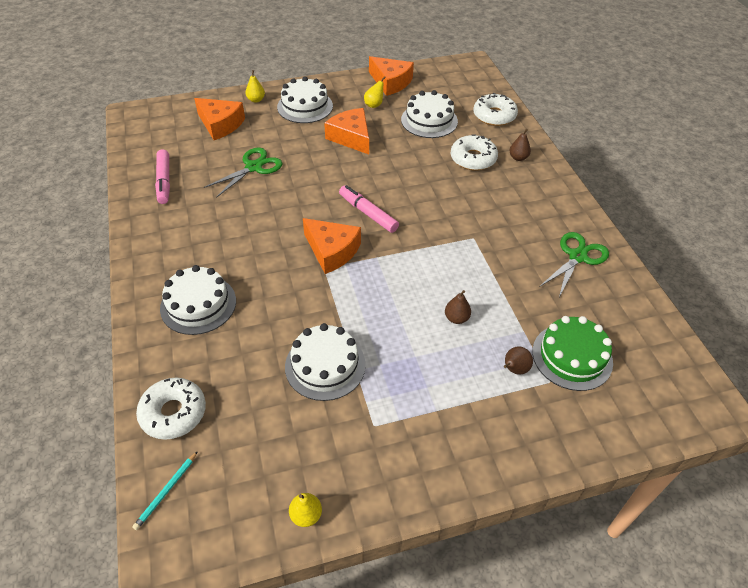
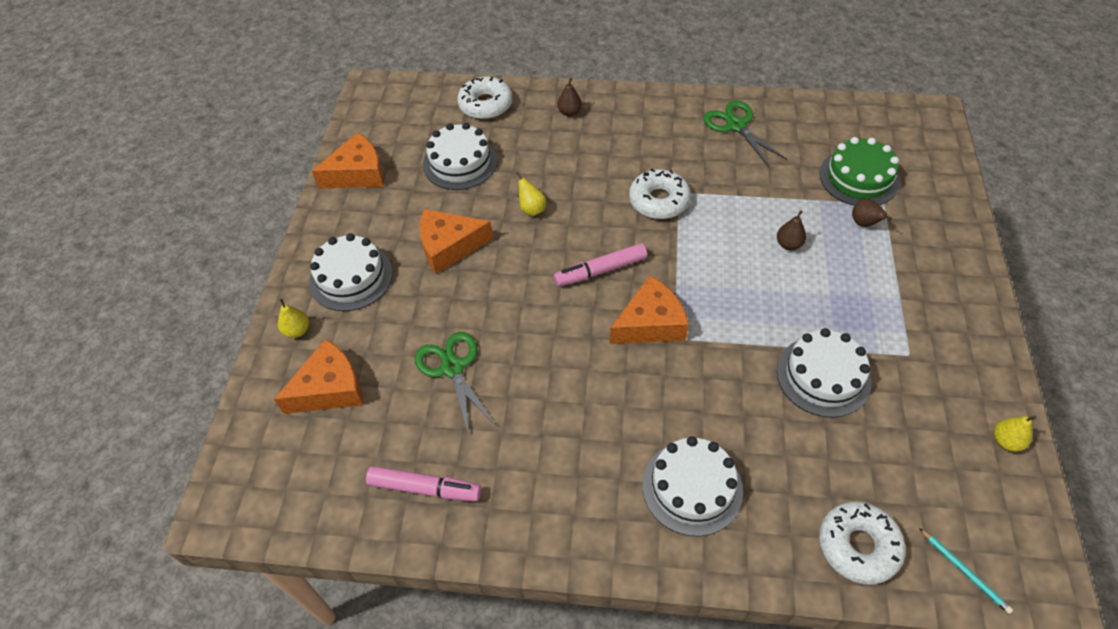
camera: 65 degrees left, 5 degrees up
(374, 105) = (395, 204): yellow pear -> yellow pear (532, 209)
(473, 159) = (551, 148): white donut -> white donut (659, 201)

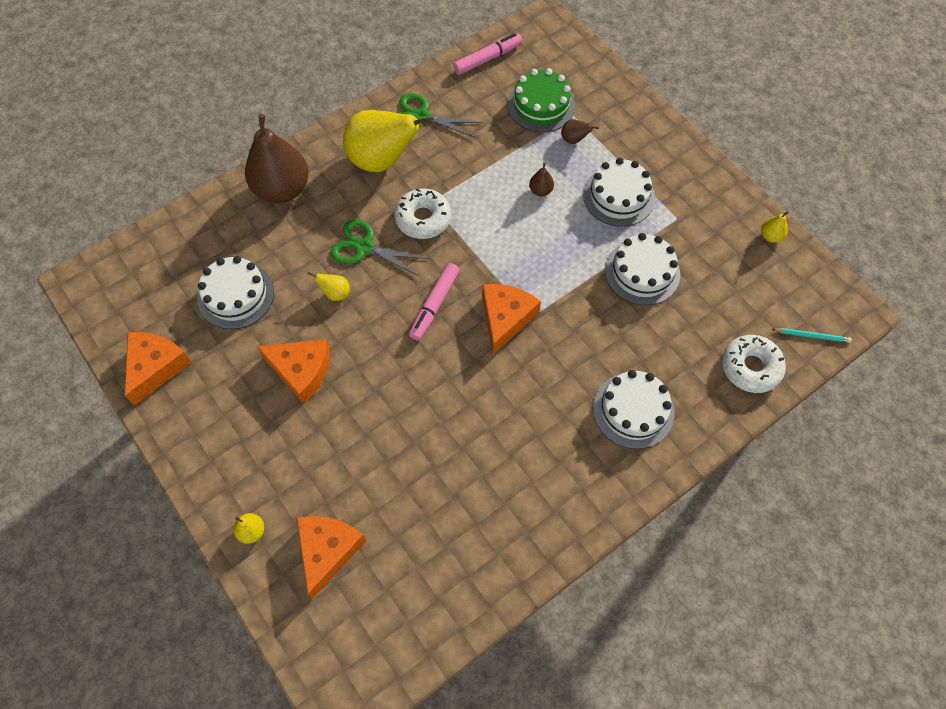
camera: 45 degrees left, 10 degrees up
(351, 277) = (248, 456): white cake -> white cake (618, 196)
(425, 488) = (471, 557): pink marker -> pink marker (487, 59)
(449, 246) = (301, 371): orange cheese -> orange cheese turned 105 degrees counterclockwise
(452, 368) = (403, 460): green scissors -> green scissors (364, 247)
(485, 105) = (203, 229): white donut -> none
(569, 112) = (282, 189): brown pear -> brown pear, size x2.47
(669, 138) = (382, 160): none -> yellow pear

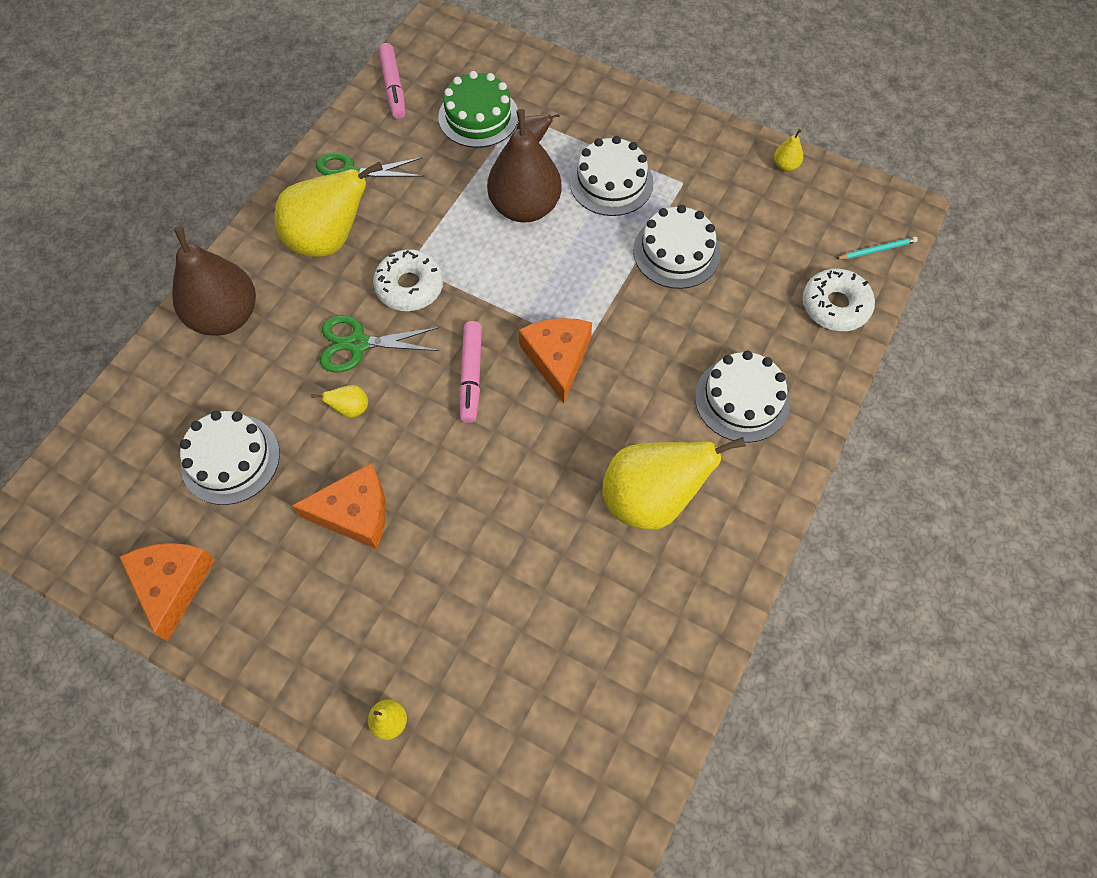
camera: 25 degrees left, 0 degrees up
(328, 550) = (491, 701): orange cheese -> none
(487, 59) = (393, 87): pink marker -> pink marker turned 135 degrees clockwise
(521, 456) = (650, 499): none -> yellow pear
(540, 190) = (525, 207): brown pear -> brown pear, size x2.47

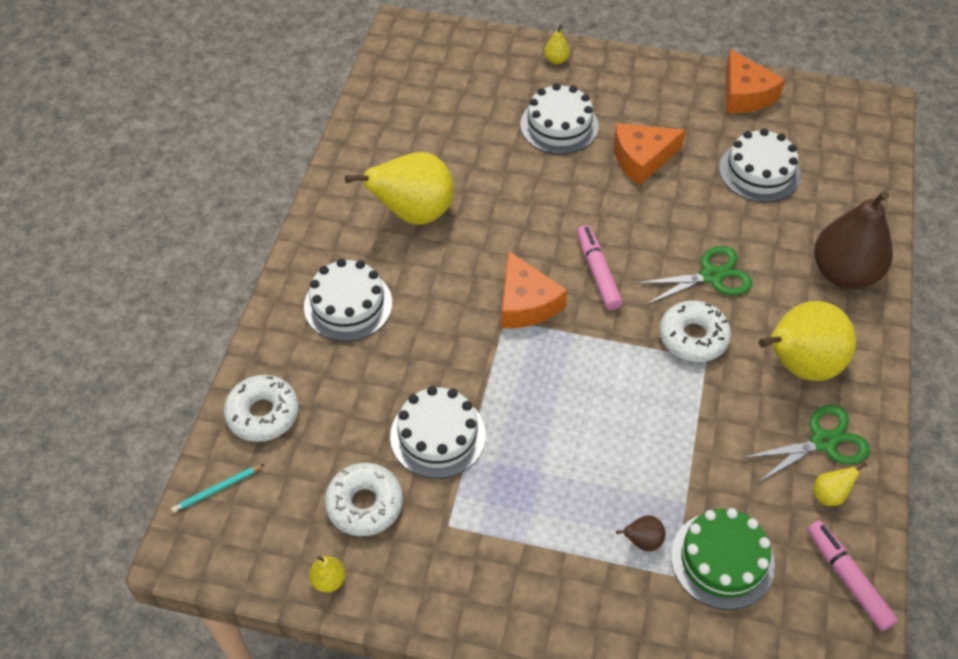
camera: 165 degrees right, 10 degrees down
(350, 409) = (687, 225): yellow pear -> yellow pear (829, 495)
(525, 207) = (616, 450): brown pear -> none
(611, 182) = (532, 505): white cake -> white cake (559, 125)
(749, 212) = (365, 504): none -> white donut

